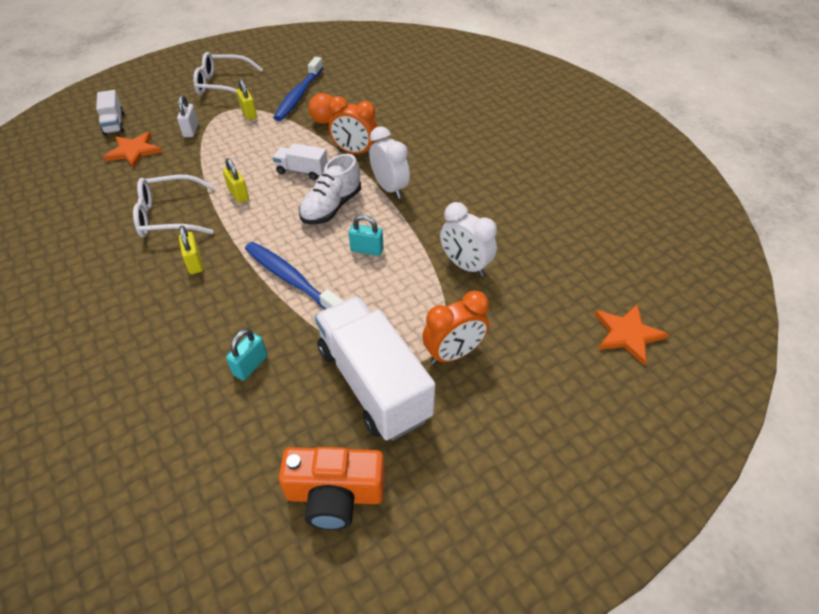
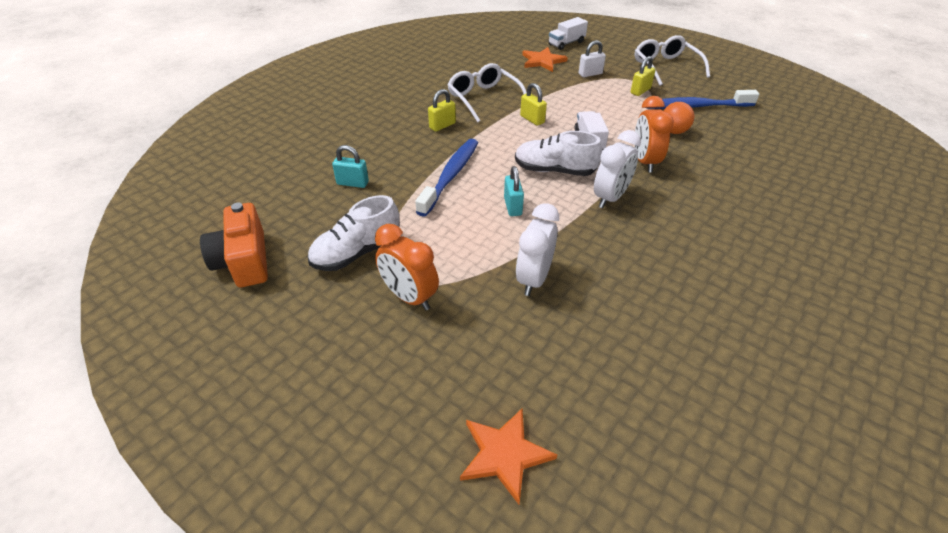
camera: 70 degrees right, 5 degrees down
(238, 194) = (532, 119): yellow padlock -> yellow padlock turned 75 degrees counterclockwise
(373, 383) = (357, 253): white truck -> white shoe

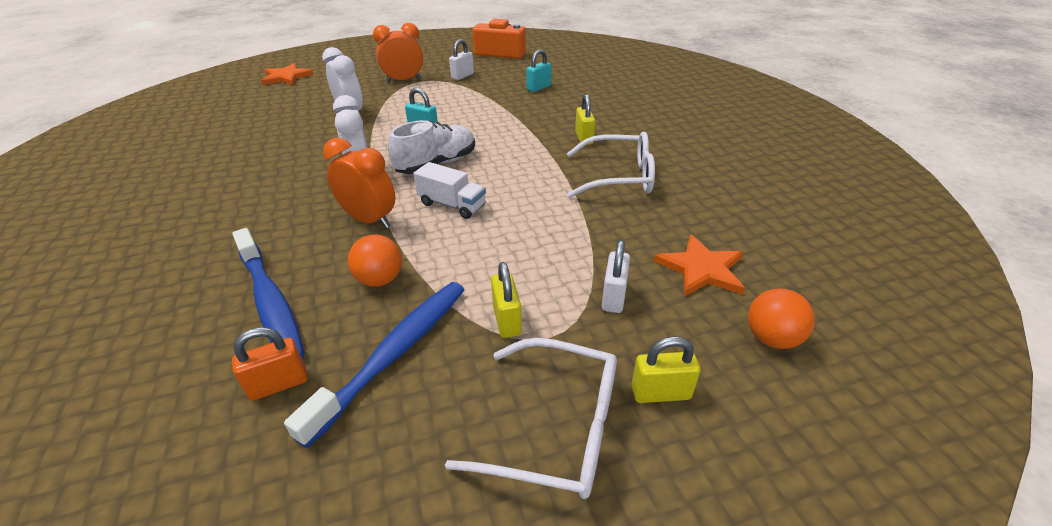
camera: 125 degrees right, 5 degrees down
(357, 253) = (462, 76): white shoe -> white padlock
(450, 176) = (497, 120): blue toothbrush -> blue toothbrush (270, 302)
(532, 119) = (538, 189): yellow padlock -> yellow padlock (660, 393)
(566, 43) = (771, 338): white truck -> orange ball
(750, 123) = (279, 384): none -> orange padlock

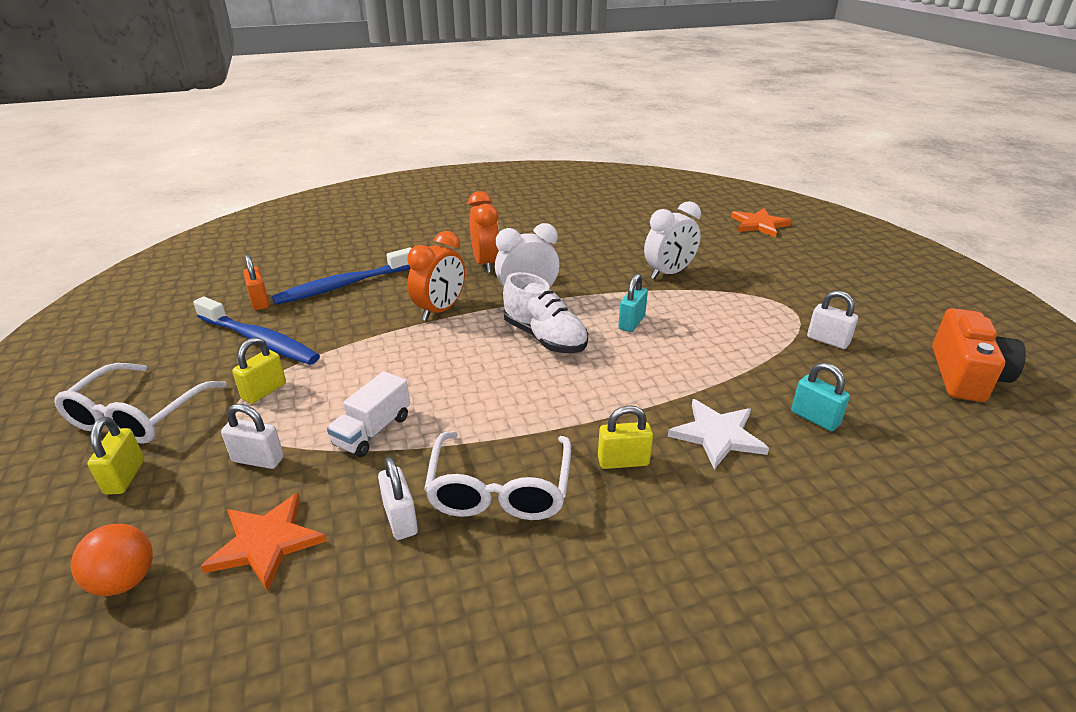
camera: 90 degrees right, 5 degrees down
(380, 280) = (349, 325): orange ball -> none
(403, 80) = (785, 295): orange clock -> orange clock (485, 264)
(452, 205) = (456, 353): white truck -> white truck (373, 431)
(507, 320) = (264, 391): yellow padlock -> yellow padlock turned 45 degrees counterclockwise
(556, 112) = (717, 435): none -> white star
(657, 212) = (400, 519): none -> white padlock

